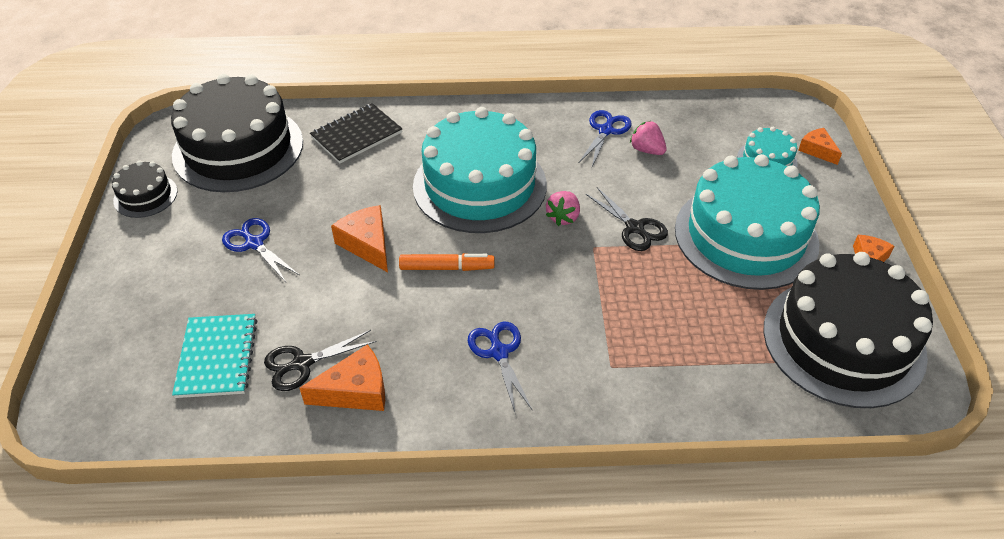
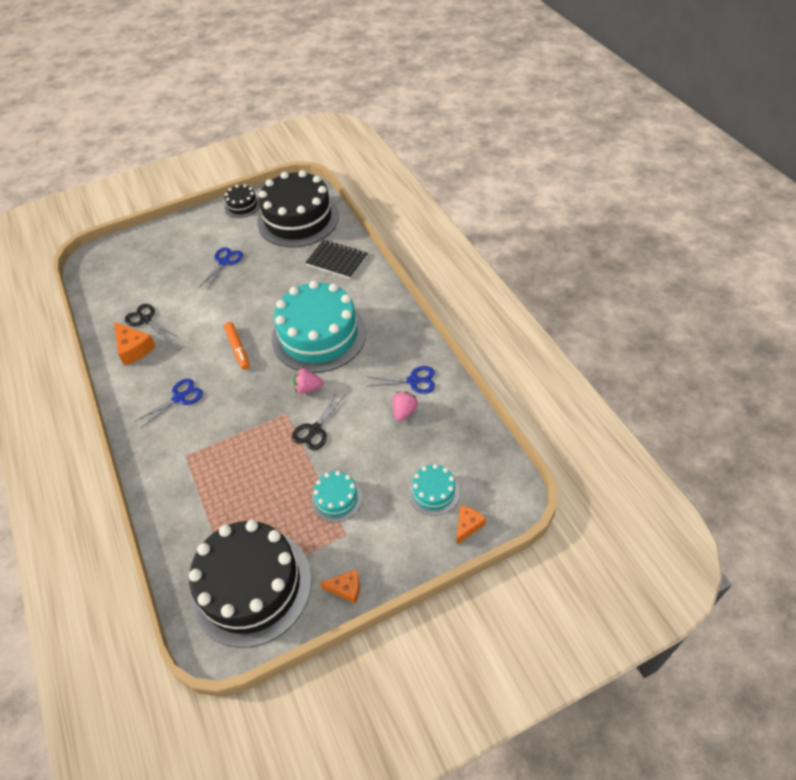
camera: 70 degrees right, 5 degrees up
(217, 357) = (140, 287): turquoise notebook -> none
(367, 244) = (243, 306): orange cheese -> none
(746, 236) = (337, 499): turquoise cake -> turquoise cake, size x0.45

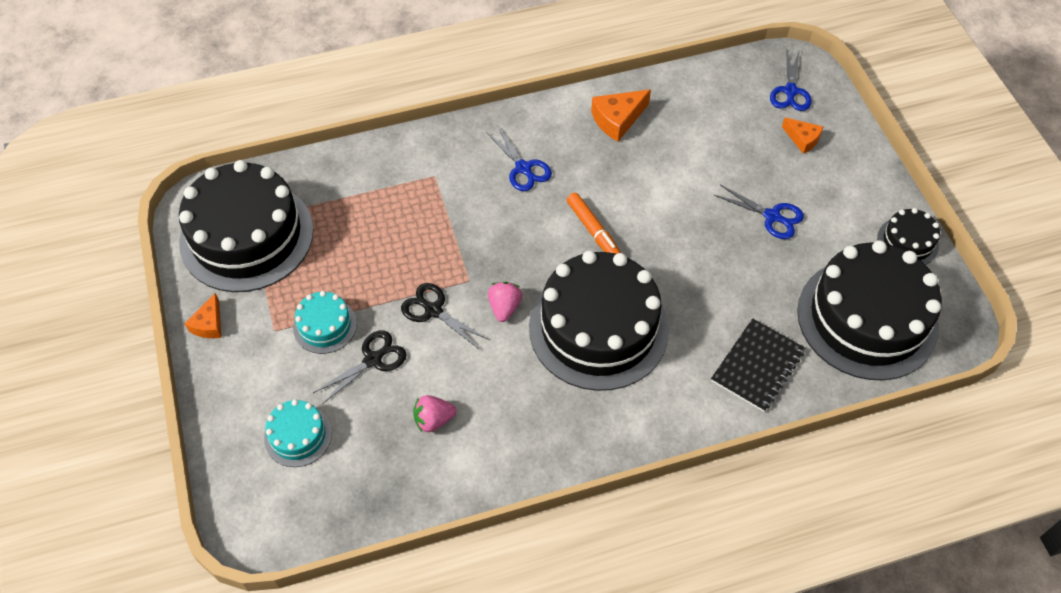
camera: 95 degrees right, 5 degrees up
(146, 320) = (667, 129): black scissors -> black scissors (373, 360)
(238, 349) = (593, 230): orange marker -> orange marker turned 105 degrees counterclockwise
(319, 335) = (598, 328): turquoise cake -> black cake
(404, 412) = (433, 420): pink strawberry -> pink strawberry turned 135 degrees clockwise
(413, 381) = (485, 440): blue scissors -> blue scissors (790, 91)
(467, 525) = (238, 466): orange cheese -> orange cheese (802, 139)

